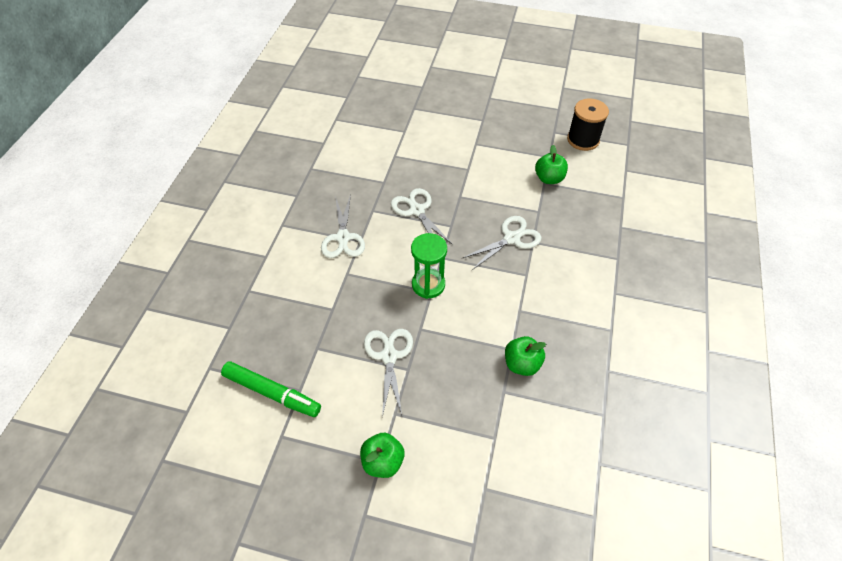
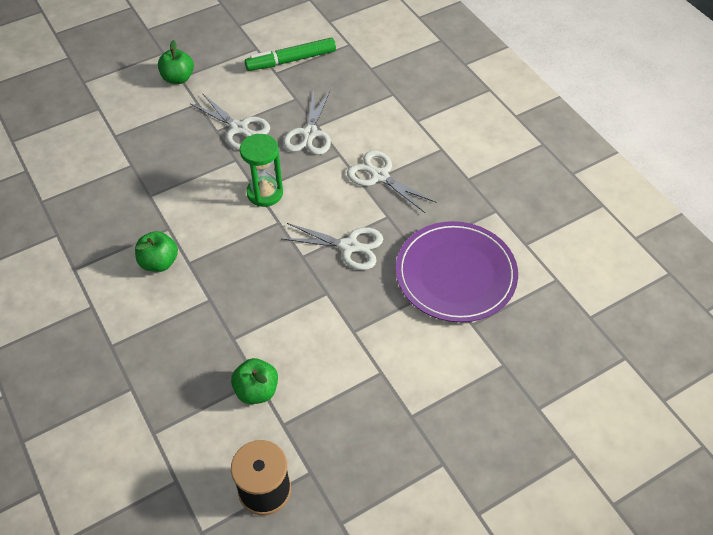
camera: 135 degrees right, 0 degrees up
(379, 156) = (455, 274): none -> purple plate
(511, 239) = (233, 287): white scissors -> white scissors (309, 133)
(522, 364) = (132, 191): green apple -> green apple (159, 262)

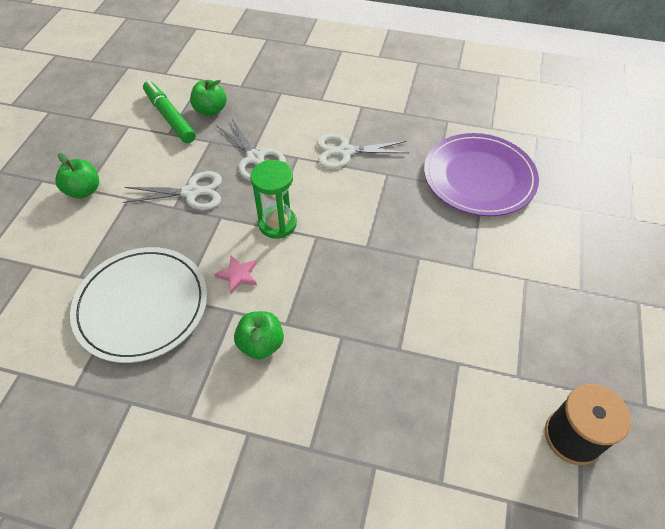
camera: 45 degrees left, 0 degrees up
(125, 182) = (141, 305): none -> white plate
(199, 208) = (238, 275): none -> pink star
(256, 390) = (468, 370): green apple -> green apple (210, 110)
(291, 60) = (170, 117): green marker -> green marker turned 120 degrees clockwise
(349, 246) = (389, 213): white scissors -> none

